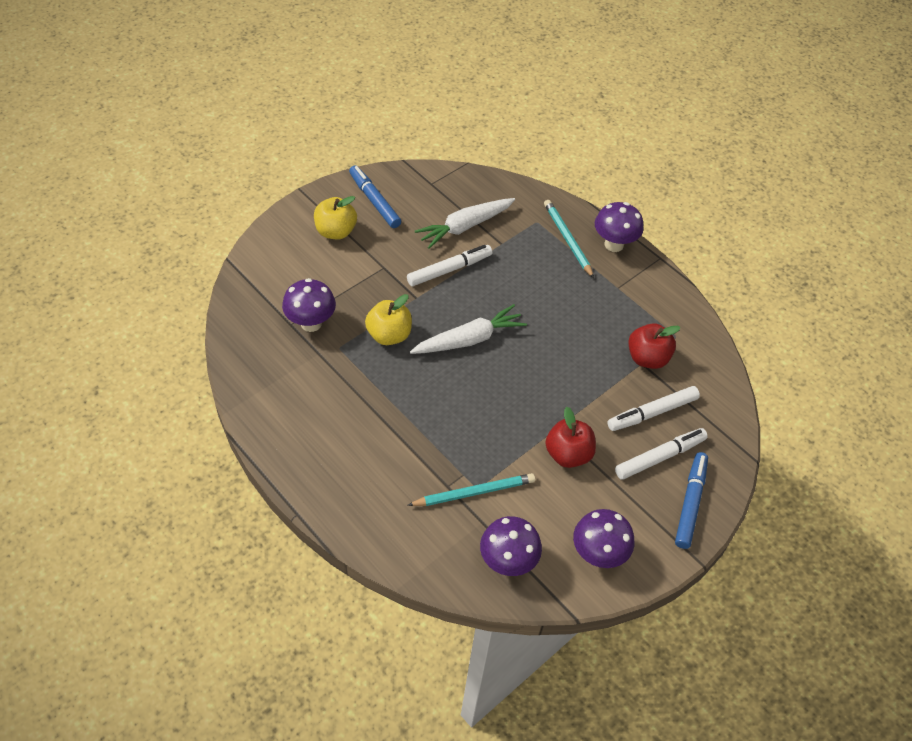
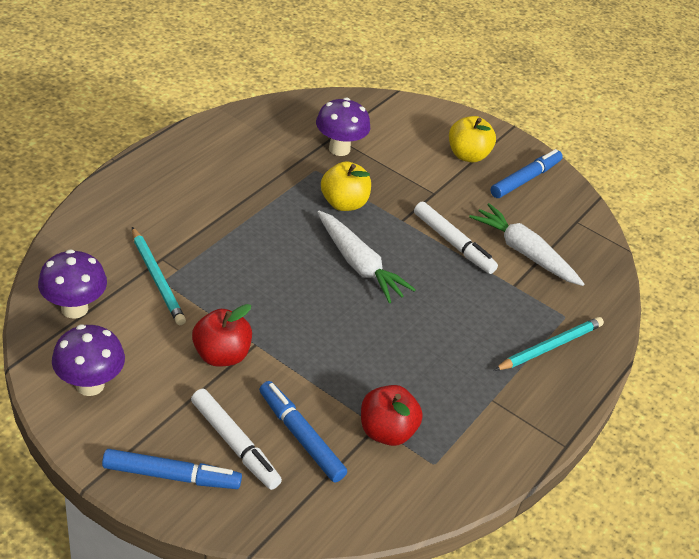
camera: 75 degrees right, 10 degrees down
(614, 244) = (564, 394): purple mushroom -> none
(652, 413) = (300, 436): white marker -> blue marker

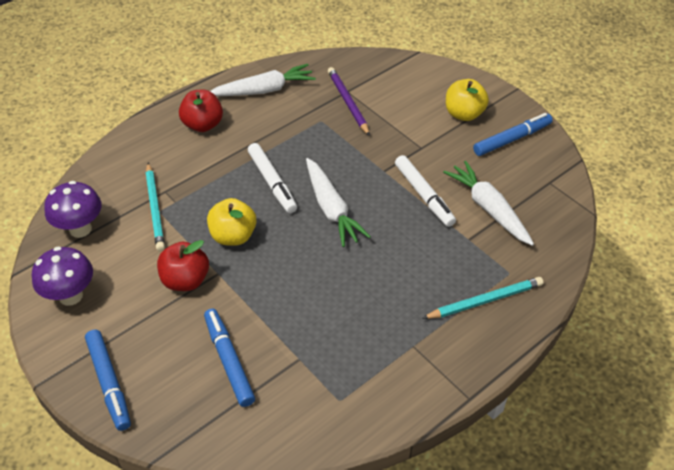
camera: 20 degrees right, 5 degrees up
(171, 475) = (109, 383): blue marker -> blue marker turned 45 degrees clockwise
(235, 444) = (171, 361): white marker -> white marker (272, 182)
(239, 139) = (264, 90): none -> white carrot
(339, 149) = (348, 103): purple mushroom -> purple pencil
(343, 203) = (336, 152): yellow apple -> yellow apple (233, 236)
(386, 431) = (306, 365): red apple -> red apple (203, 125)

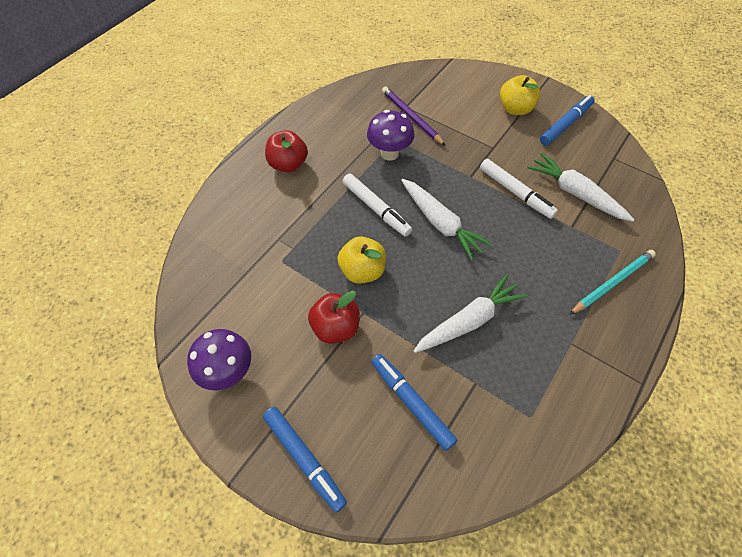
camera: 15 degrees left, 10 degrees up
(80, 229) = (210, 297): purple mushroom -> purple mushroom (389, 153)
(155, 208) = (276, 259): turquoise pencil -> none
(264, 90) = (331, 119): white carrot -> white carrot (469, 321)

